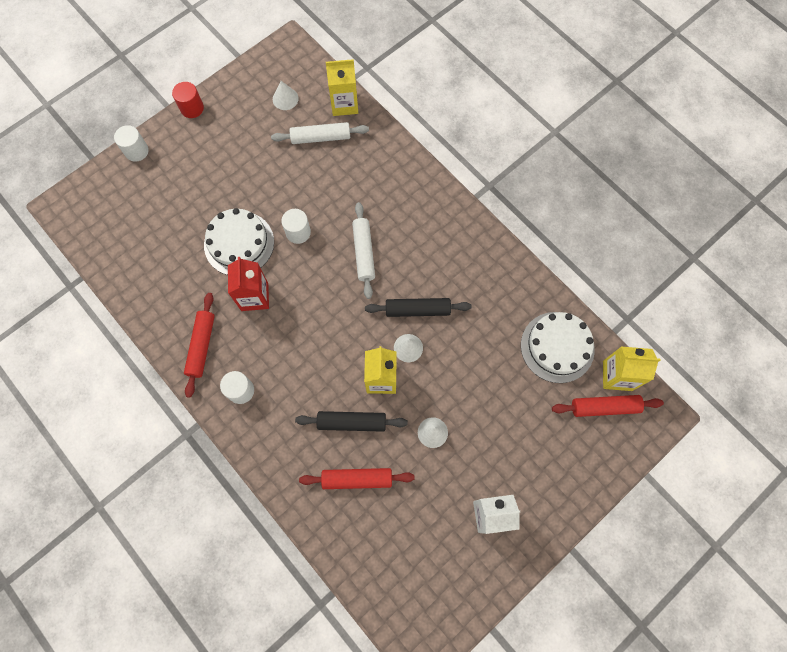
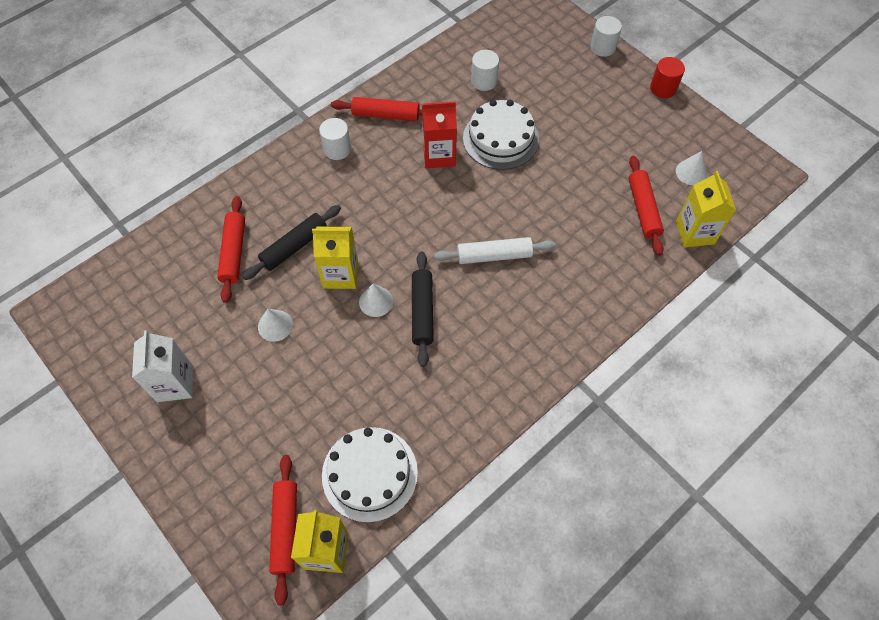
camera: 90 degrees right, 10 degrees down
(298, 232) = (516, 191): white cylinder -> white cylinder (484, 81)
(321, 137) = (643, 209): white rolling pin -> red rolling pin
(352, 422) = (294, 246): black rolling pin -> black rolling pin turned 45 degrees clockwise

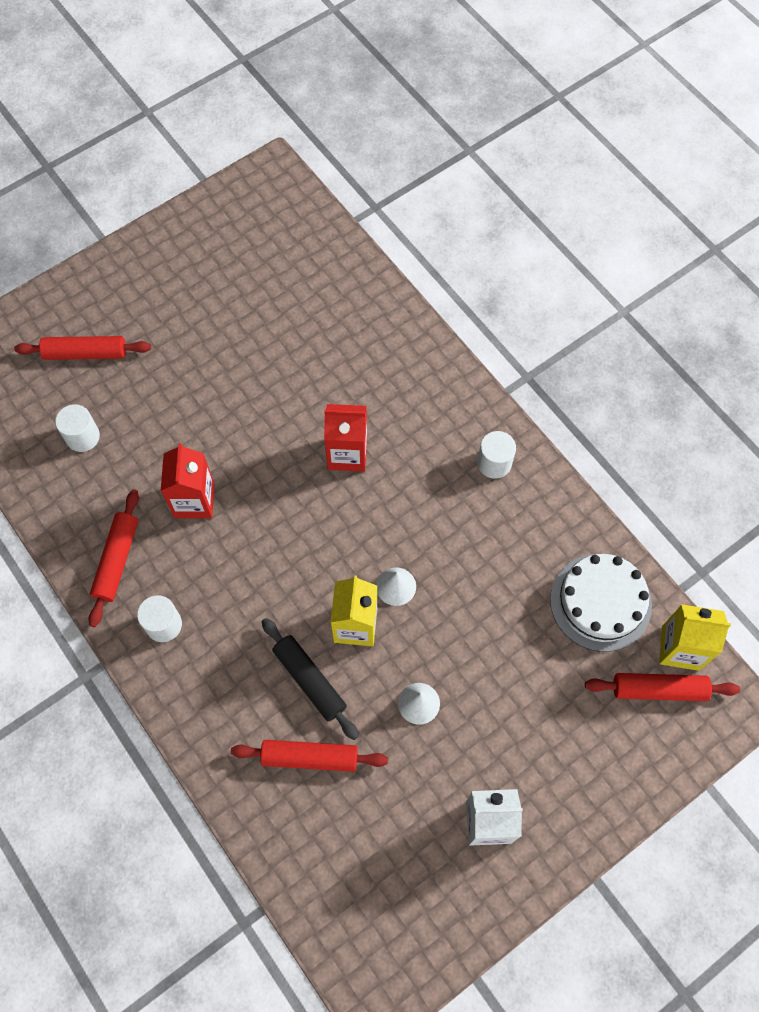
camera: 85 degrees left, 5 degrees up
(422, 311) = (413, 536): black rolling pin -> none
(494, 255) = (347, 454): white rolling pin -> red carton
(500, 139) = (180, 428): white cake -> none
(603, 47) = (55, 295): white cylinder -> white cylinder (494, 463)
(643, 209) = (303, 295): red rolling pin -> red rolling pin (85, 353)
(663, 88) = (135, 244): red cylinder -> none
(691, 172) = (261, 240): white cone -> none
(695, 232) = (340, 253): yellow carton -> none

